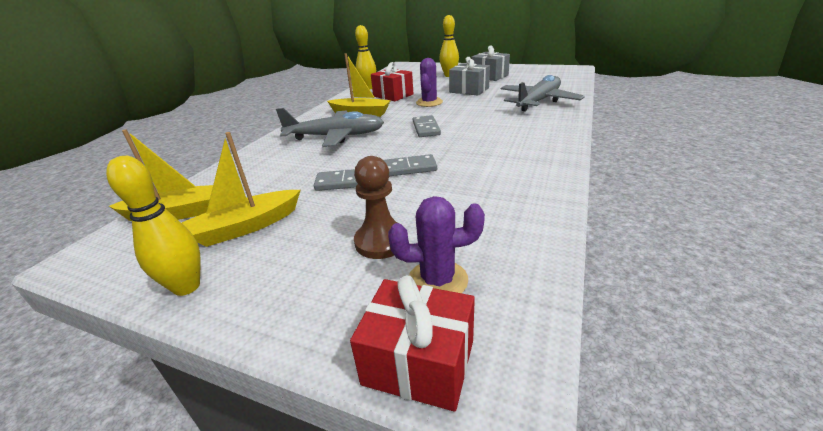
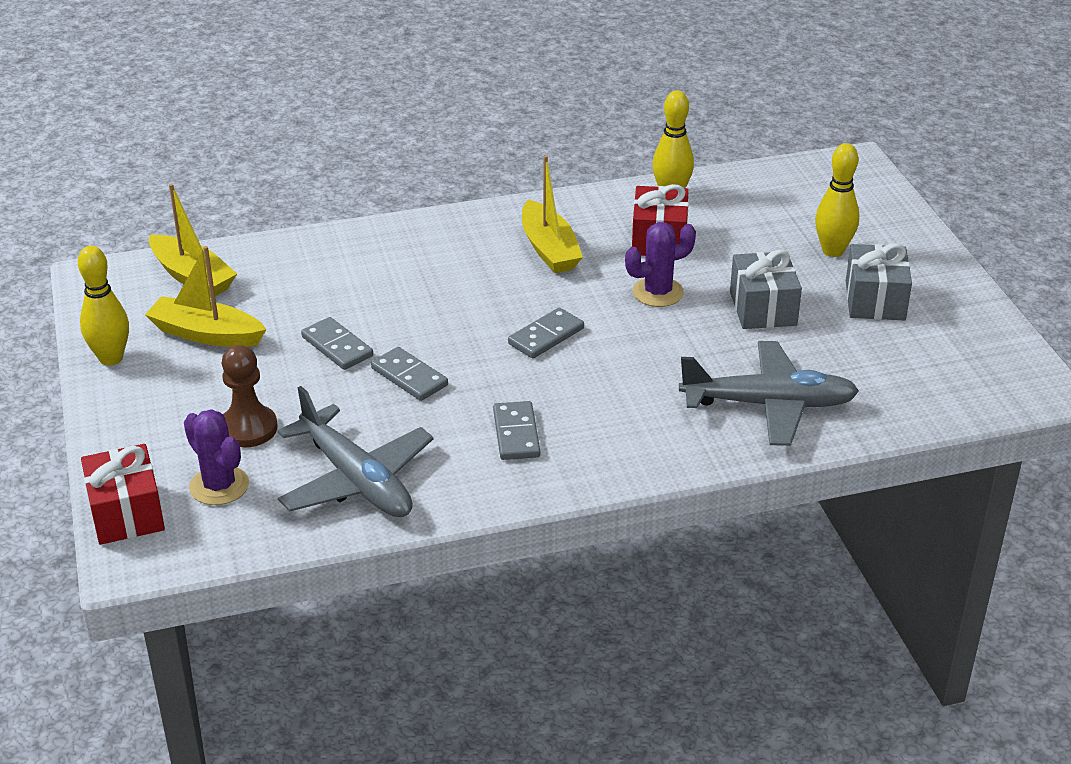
camera: 50 degrees right, 5 degrees up
(335, 136) = (449, 272): grey plane -> grey plane (357, 480)
(500, 153) = (516, 434): none -> grey domino

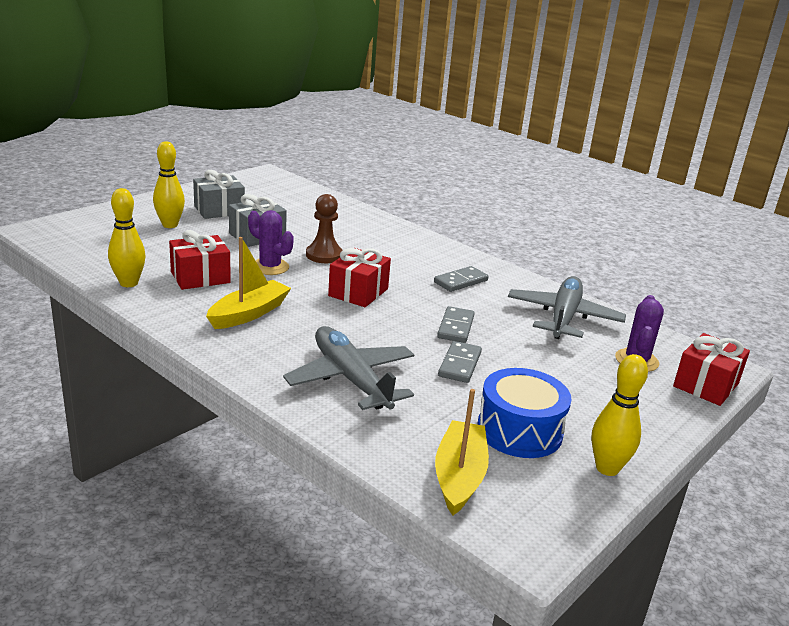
camera: 125 degrees left, 10 degrees down
(206, 334) = (519, 431): yellow boat -> blue drum
(248, 428) = (580, 369): brown pawn -> brown pawn (324, 255)
(546, 336) = (358, 292): grey domino -> red gift
(769, 404) = (350, 224): grey plane -> grey plane (351, 379)

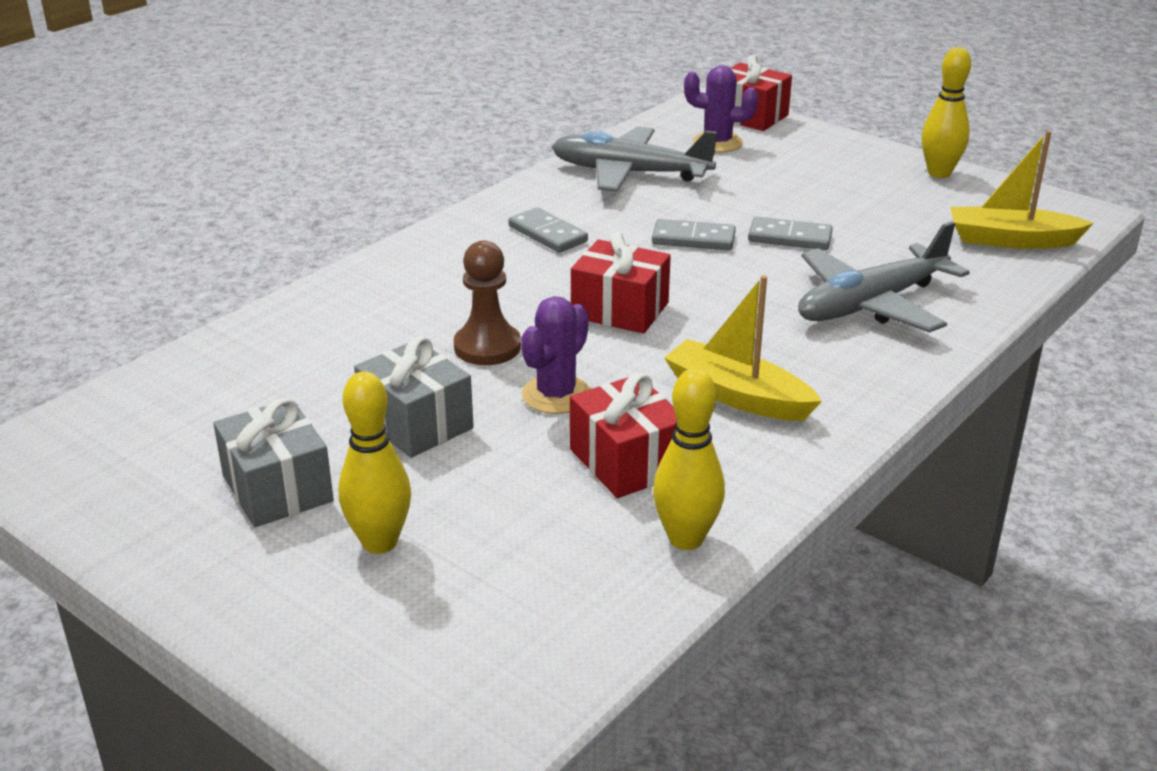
camera: 90 degrees left, 5 degrees up
(519, 431) = (907, 209): blue drum -> none

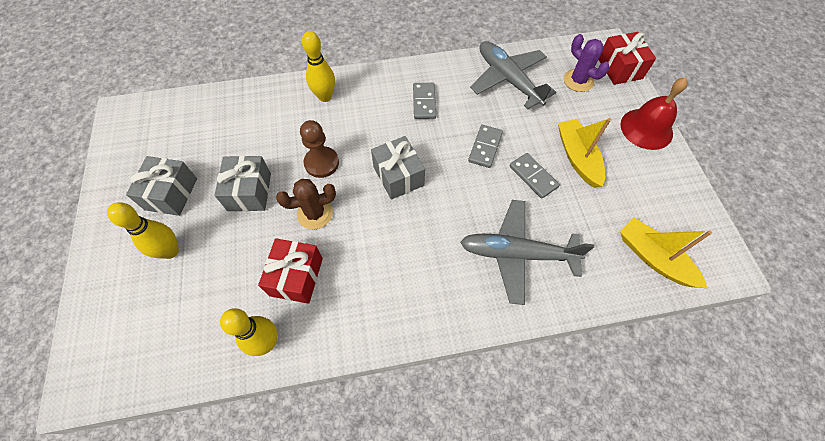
camera: 40 degrees right, 30 degrees up
(556, 395) = (315, 213): purple cactus -> brown cactus
(620, 310) = (398, 176): red gift -> grey gift
(693, 239) = (485, 147): grey domino -> grey domino turned 60 degrees clockwise
(737, 396) = (384, 271): yellow boat -> yellow boat (577, 157)
(852, 150) = (646, 128): none -> red bell
(939, 173) = (676, 177): yellow bowling pin -> yellow bowling pin (325, 97)

